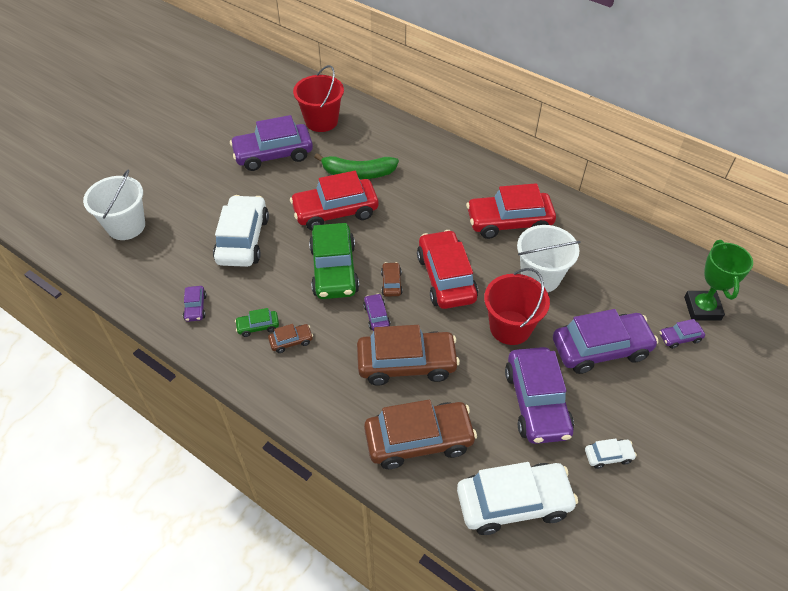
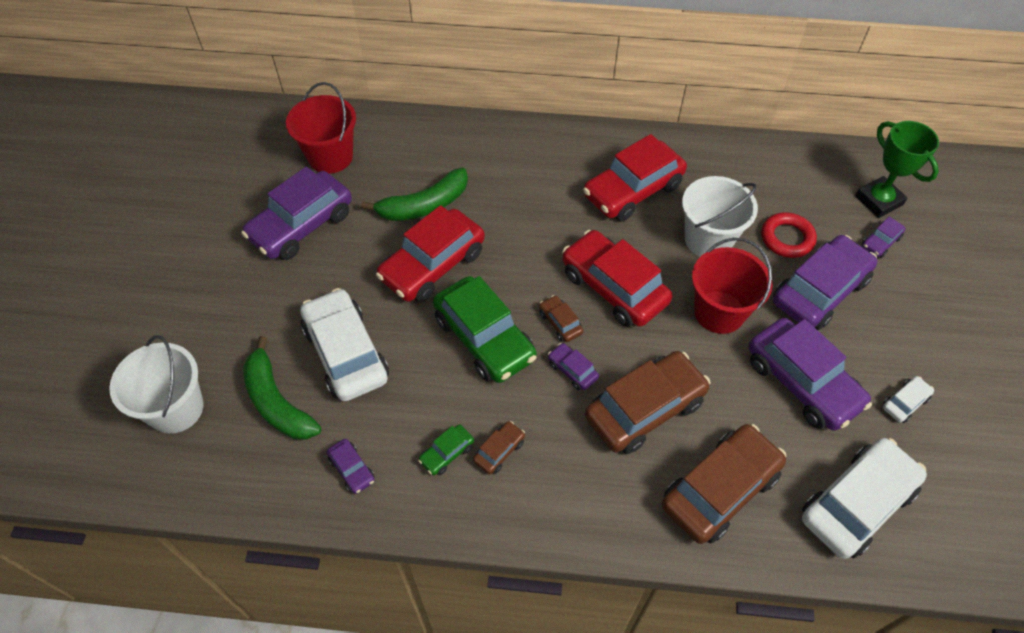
camera: 30 degrees left, 5 degrees up
(183, 249) = (277, 402): none -> green banana
(603, 302) = (787, 238): none -> red ring

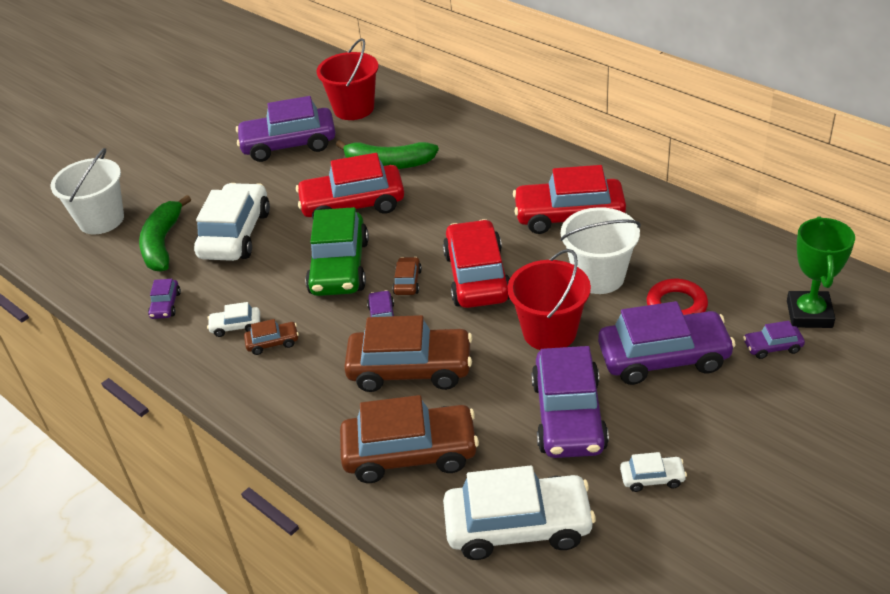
camera: 40 degrees right, 15 degrees down
(447, 453) = (236, 326): green car -> white car

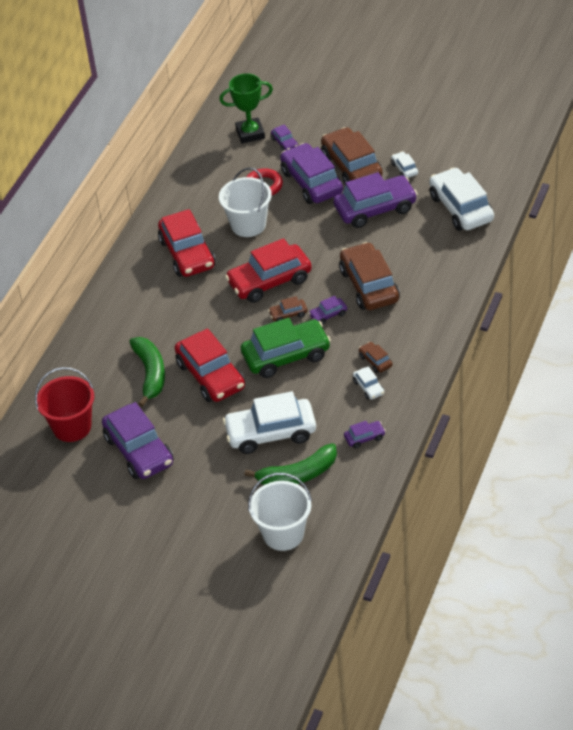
camera: 110 degrees left, 5 degrees up
(410, 453) = (434, 264): brown car -> brown car (351, 166)
(549, 332) = (309, 234): red bucket -> none

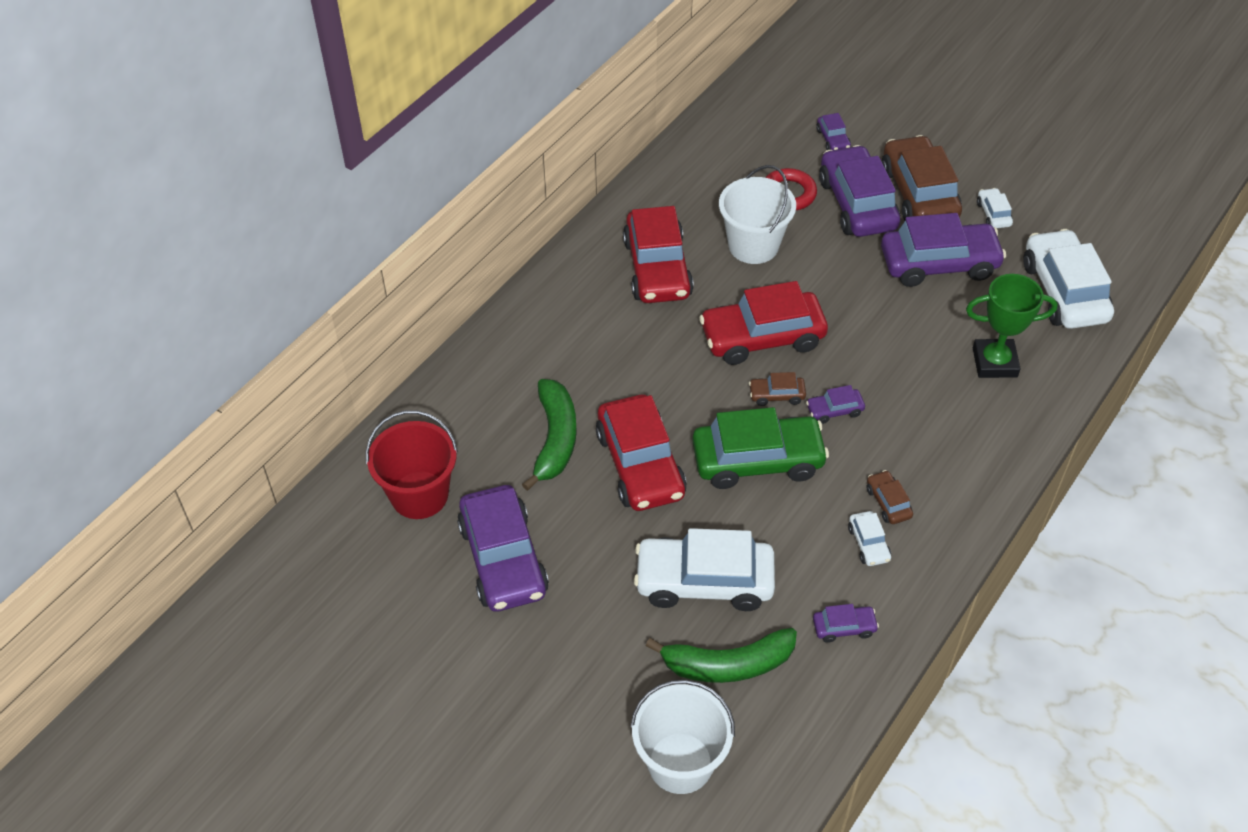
camera: 10 degrees right, 5 degrees up
(250, 133) = (789, 115): green trophy -> green trophy (994, 362)
(369, 285) = (905, 379): brown car -> none

